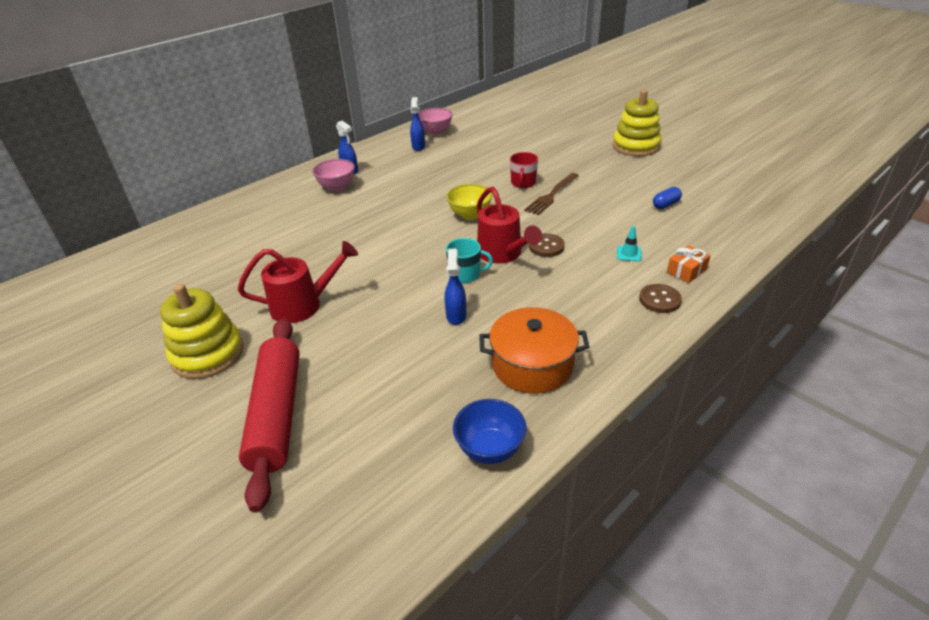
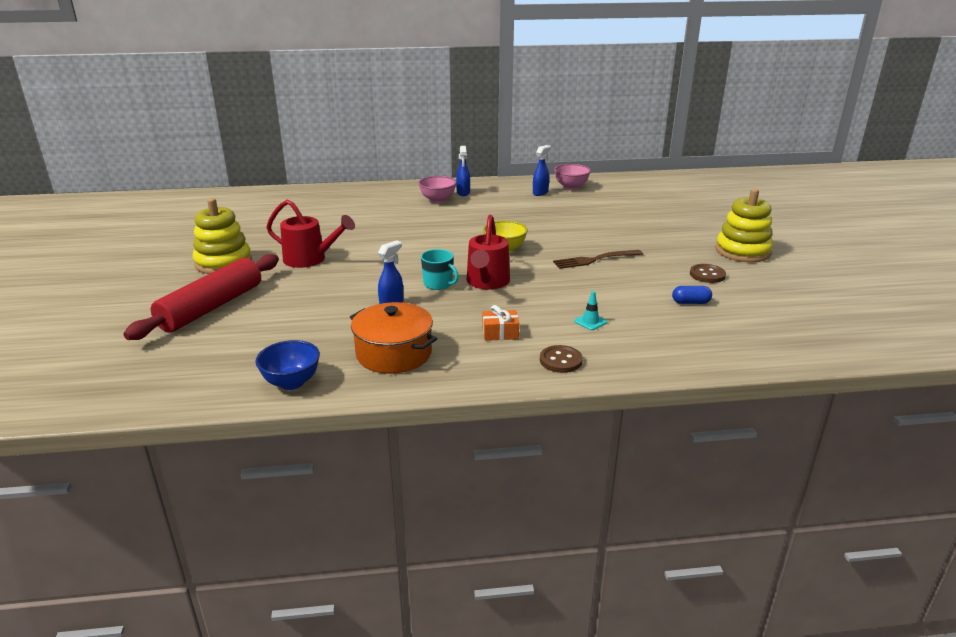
camera: 35 degrees right, 10 degrees down
(523, 183) = (584, 244): red mug -> none
(546, 246) = (529, 291): brown button -> brown button (707, 275)
(686, 271) = (621, 353): orange gift -> orange gift (500, 333)

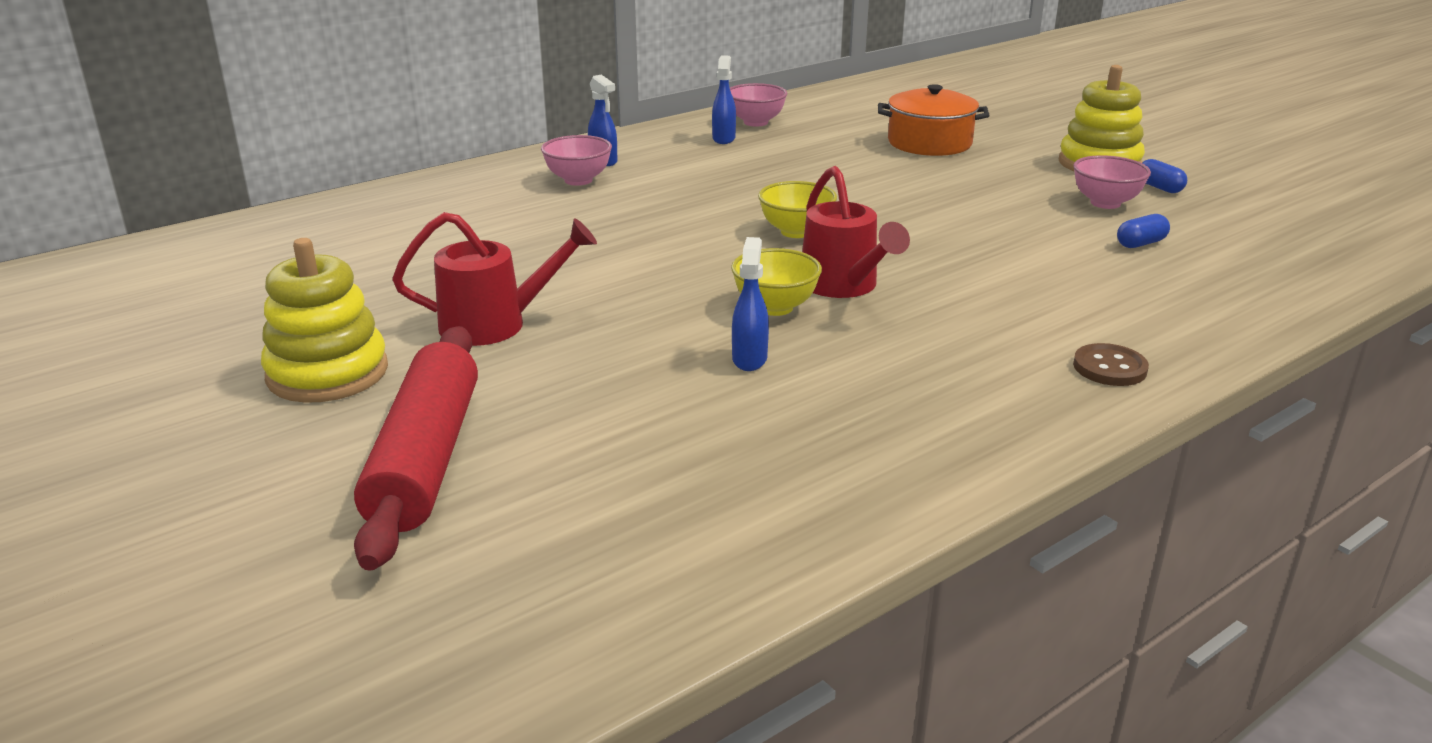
camera: 30 degrees left, 0 degrees up
(291, 382) = (777, 538): blue bowl -> none
(394, 354) = (870, 434): orange pot -> orange pot (929, 143)
(438, 284) = (775, 307): turquoise mug -> yellow bowl
(500, 333) = (974, 354): orange gift -> none
(590, 322) = (1064, 303): turquoise traffic cone -> none
(595, 260) = (941, 216): brown fork -> none
(707, 275) = (1105, 203): brown button -> pink bowl
(759, 274) = (1159, 187): none -> blue capsule

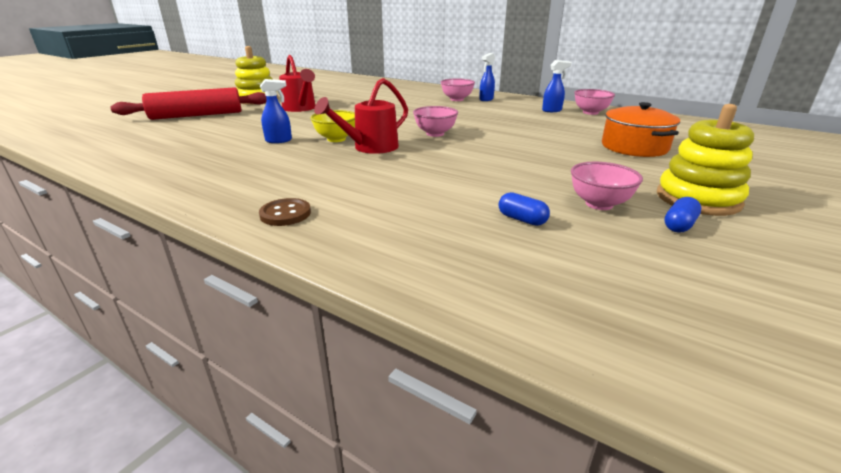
camera: 70 degrees right, 0 degrees up
(796, 232) = (435, 134): yellow bowl -> pink bowl

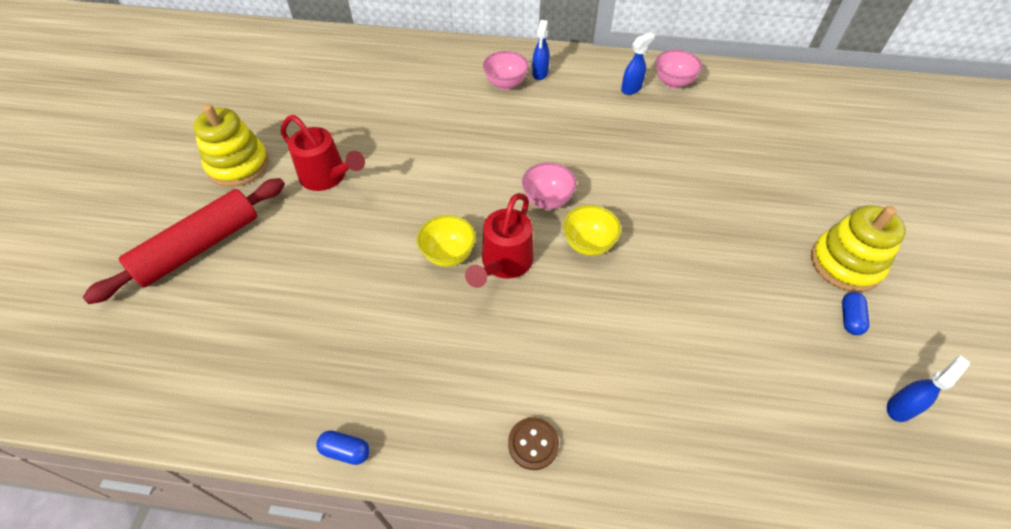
camera: 25 degrees left, 25 degrees up
(279, 140) = (384, 284): blue spray bottle -> blue spray bottle (900, 407)
(445, 152) = (588, 244): none -> yellow bowl
(522, 219) = (736, 361): blue capsule -> blue capsule (345, 451)
(599, 204) = (779, 306): pink bowl -> none
(634, 147) = (754, 167): orange pot -> none

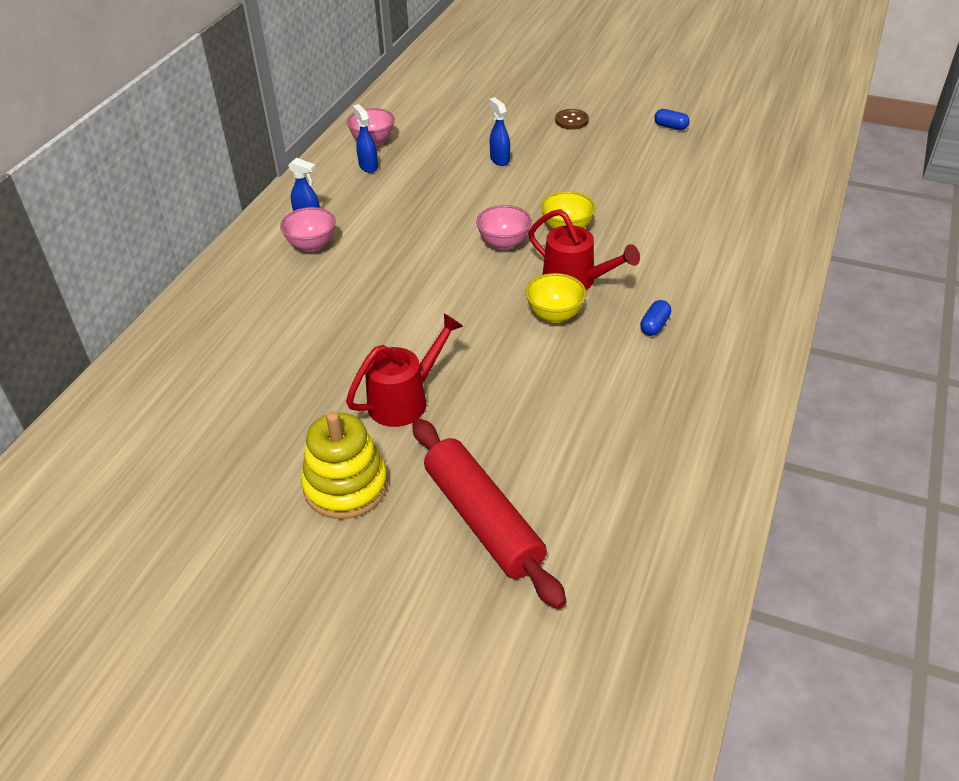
camera: 75 degrees left, 10 degrees down
(345, 451) = (761, 398): blue capsule -> blue capsule (654, 325)
(533, 444) = (761, 290): brown button -> brown button (571, 121)
(845, 264) = (621, 115): yellow stacking toy -> none
(900, 407) = (743, 128): blue spray bottle -> blue spray bottle (499, 159)

